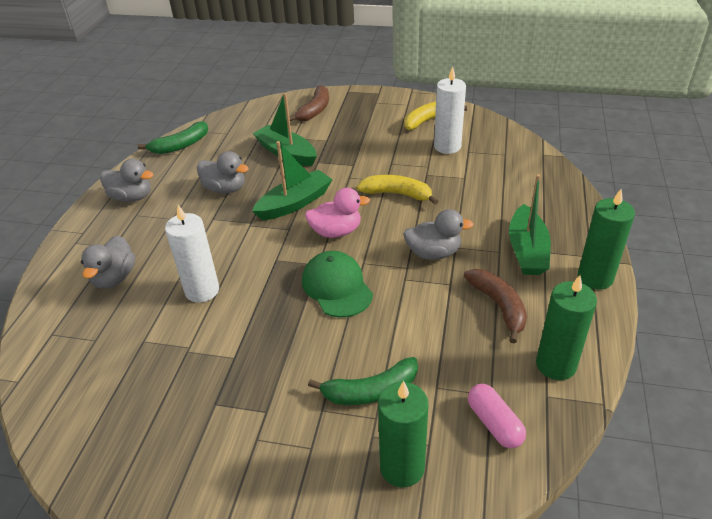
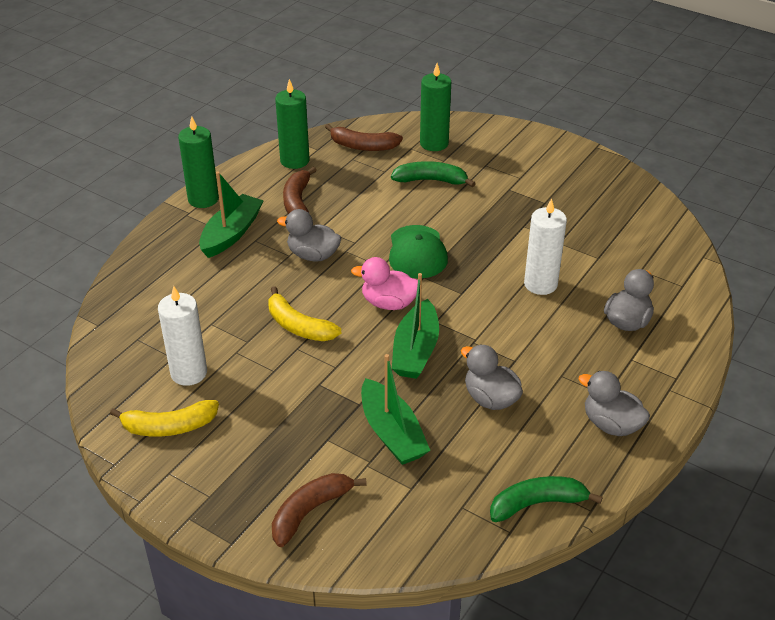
camera: 160 degrees left, 0 degrees up
(295, 203) = (415, 351): green boat -> green boat turned 60 degrees counterclockwise
(494, 423) = (363, 146): pink capsule -> brown banana

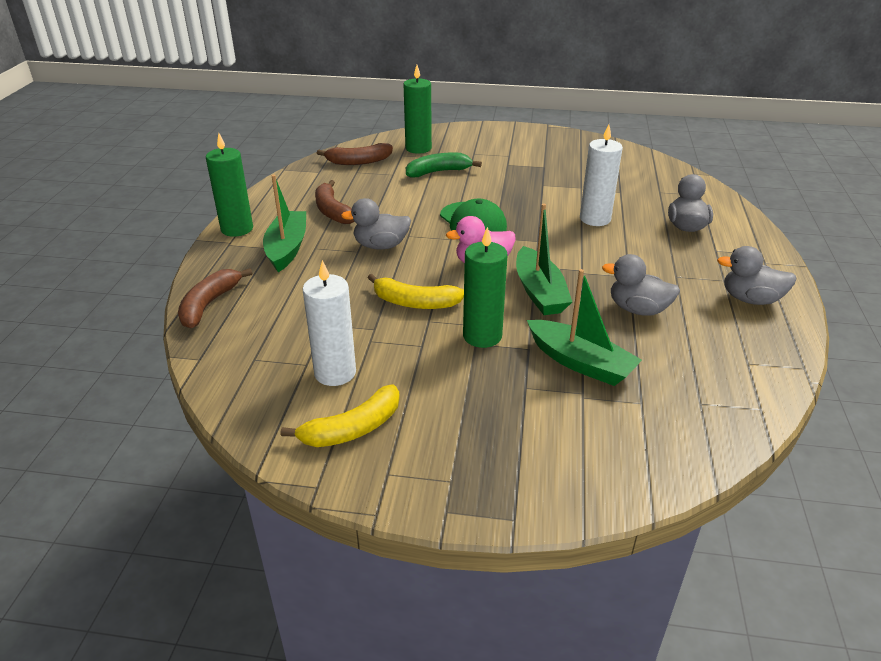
camera: 25 degrees left, 5 degrees down
(294, 160) = (304, 183): green candle -> green candle (482, 336)
(310, 511) = (567, 457): brown banana -> brown banana (209, 304)
(537, 503) = (758, 378): green banana -> none

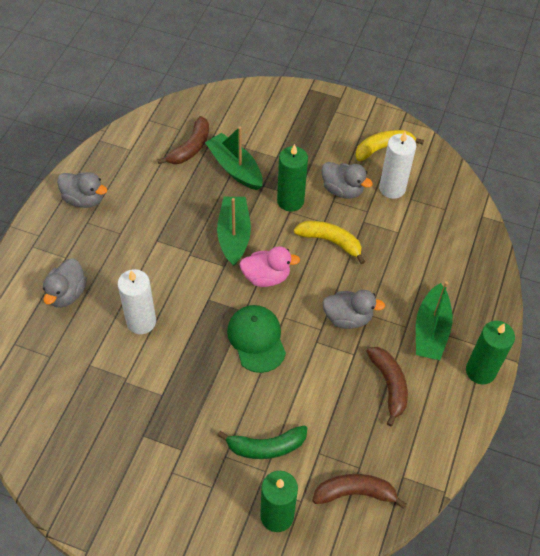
camera: 170 degrees left, 20 degrees up
(209, 304) = (486, 268): brown banana -> brown banana (190, 148)
(638, 309) = (171, 205): grey duck -> grey duck (342, 190)

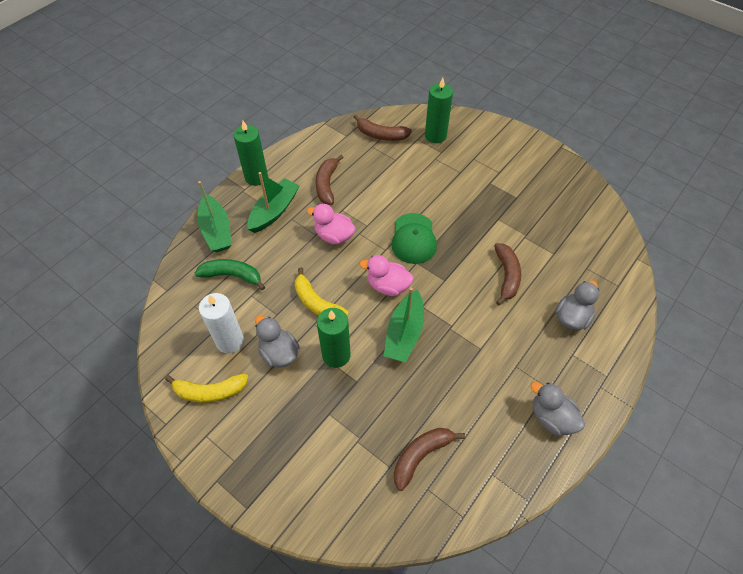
camera: 160 degrees left, 0 degrees up
(141, 321) = (506, 276): white candle -> brown banana
(235, 168) = (379, 412): green boat -> green boat (216, 231)
(266, 447) = (430, 171): green banana -> green banana (232, 276)
(348, 318) = (334, 236): grey duck -> pink duck

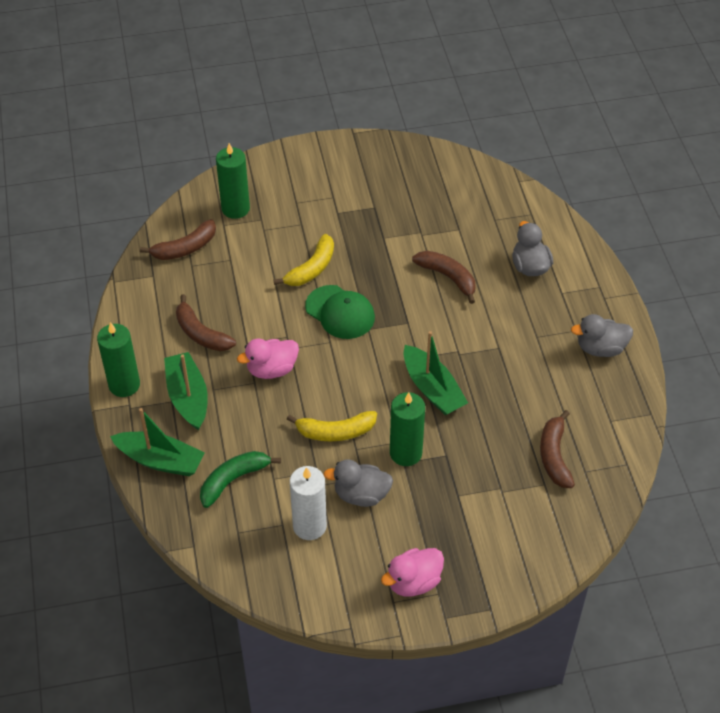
camera: 50 degrees left, 5 degrees down
(210, 392) = (350, 573): yellow banana -> yellow banana (311, 269)
(388, 286) = (372, 367): pink duck -> pink duck (413, 582)

